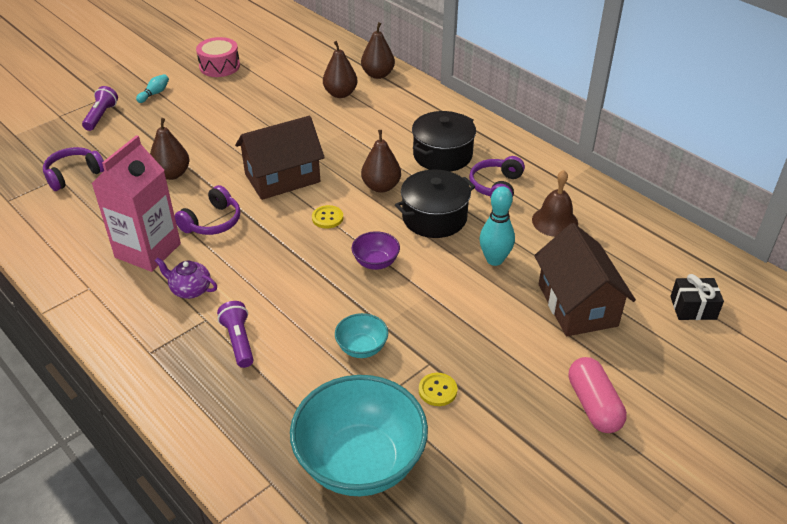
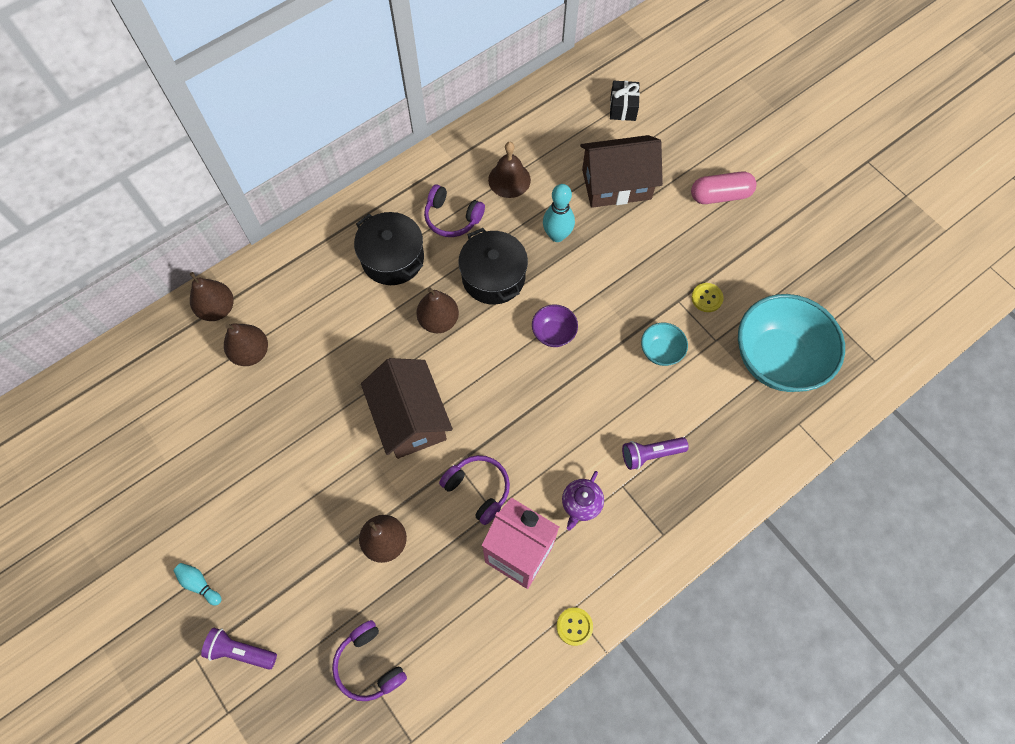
camera: 85 degrees left, 25 degrees up
(219, 66) = (148, 501): pink drum -> none
(327, 218) = (483, 374): yellow button -> yellow button (574, 626)

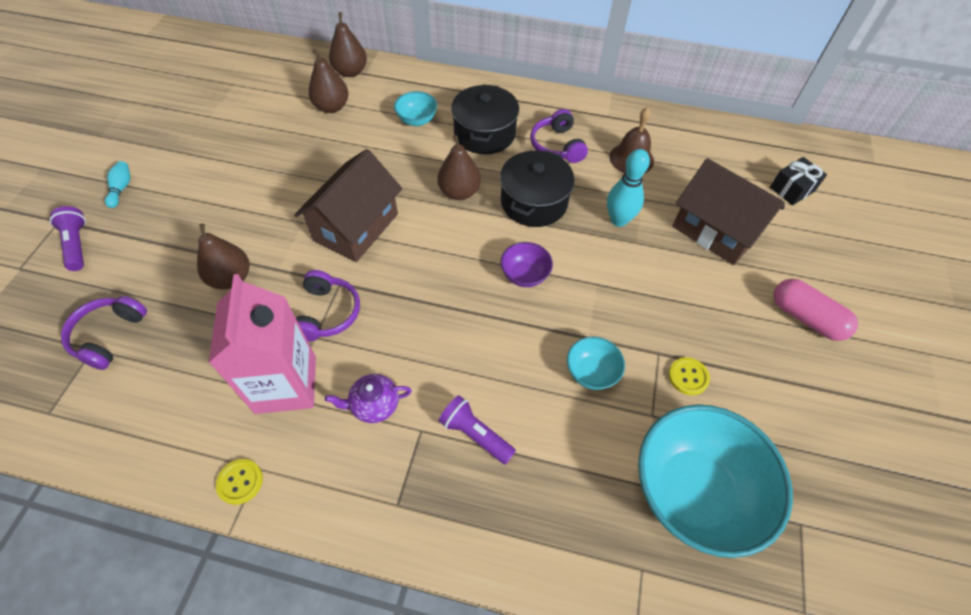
camera: 50 degrees right, 10 degrees down
(330, 297) = (417, 120): none -> turquoise bowl

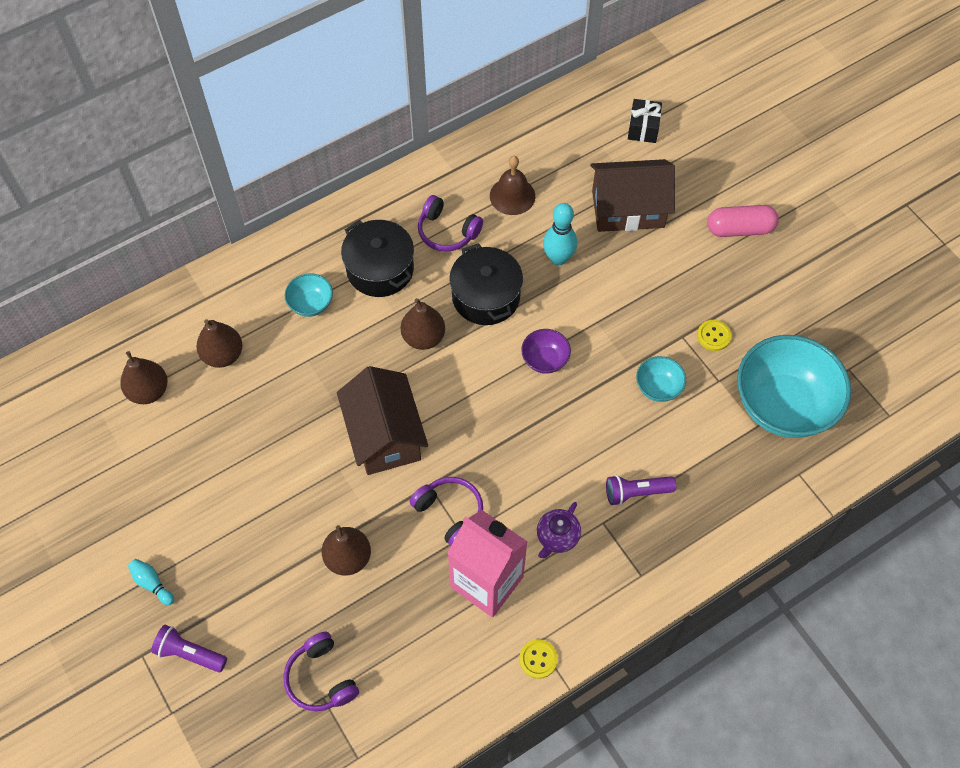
camera: 45 degrees left, 5 degrees up
(350, 72) = (191, 307): brown pear -> brown pear (149, 391)

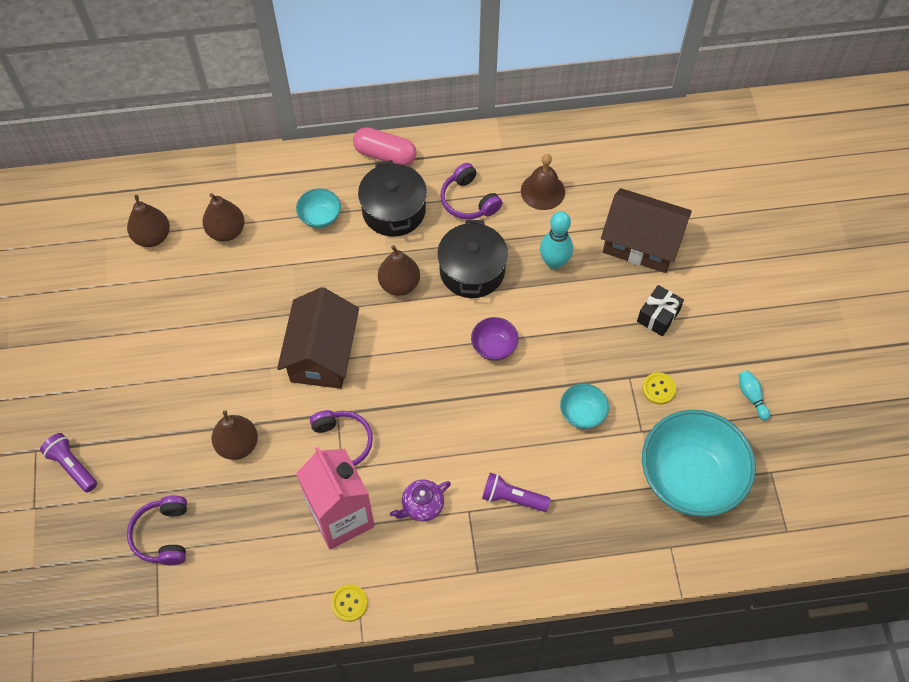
camera: 25 degrees right, 0 degrees up
(152, 583) = (73, 396): turquoise bowling pin -> turquoise bowling pin (751, 397)
(643, 128) = (695, 175): black gift -> black gift (658, 316)
(740, 229) = (736, 302): pink capsule -> pink capsule (385, 154)

